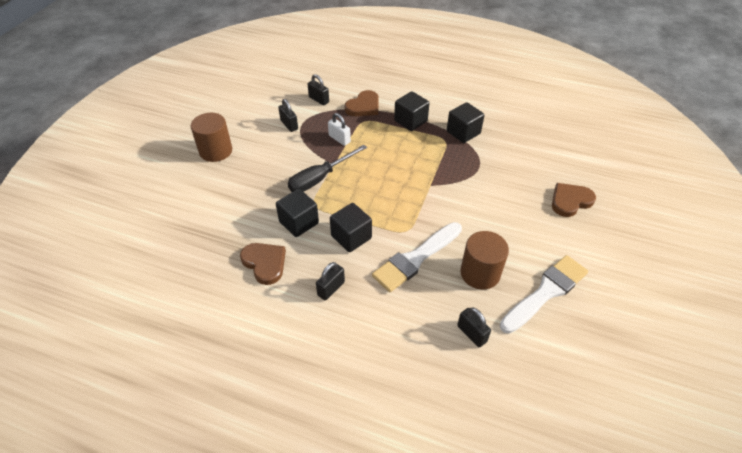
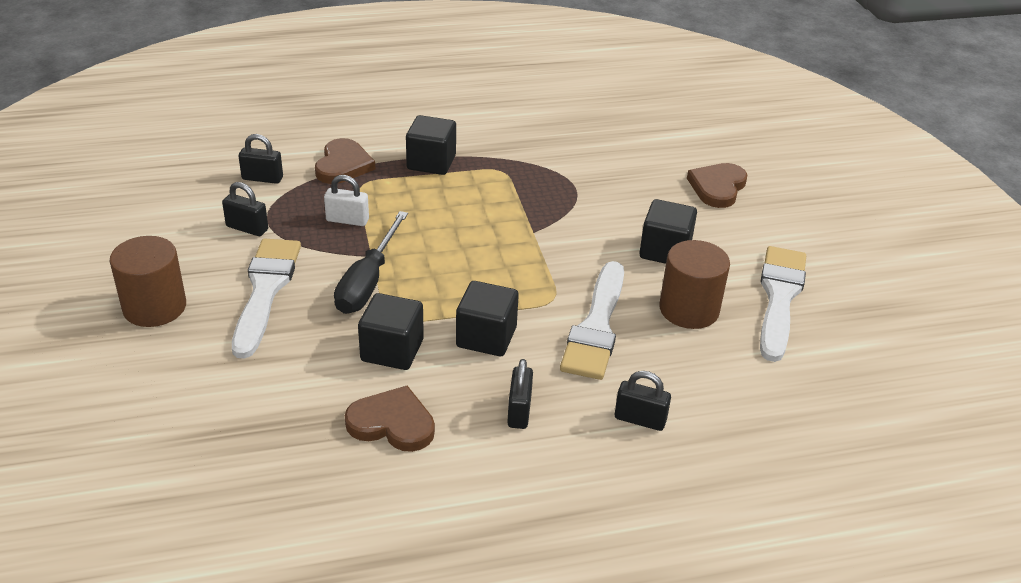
camera: 35 degrees left, 10 degrees down
(269, 163) = (265, 291): none -> white brush
(463, 132) = (517, 153): black cube -> black cube (665, 251)
(471, 334) = (740, 380): black padlock -> black padlock (640, 419)

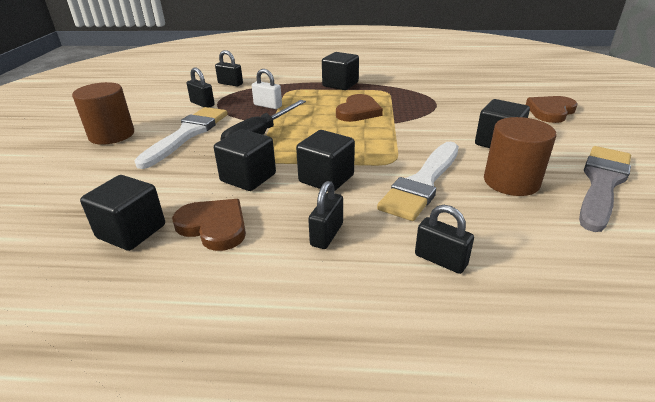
camera: 20 degrees right, 5 degrees down
(302, 446) = (131, 231): none -> black cube
(343, 165) = (283, 82): brown heart -> brown heart (358, 111)
(779, 298) = (602, 183): white brush -> grey brush

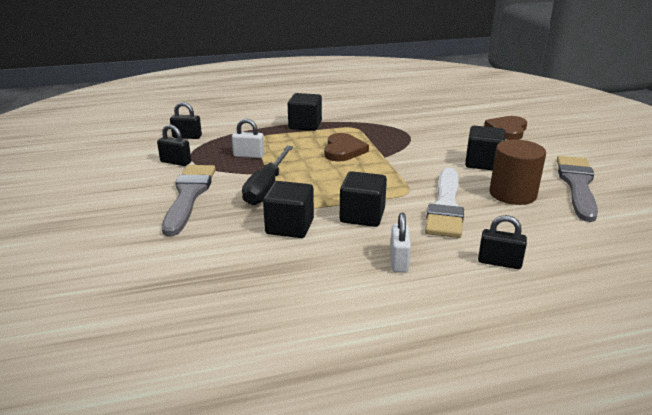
camera: 20 degrees left, 5 degrees down
(112, 135) = (103, 208): brown cylinder -> none
(131, 231) = (220, 292): black cube -> none
(187, 134) = (189, 195): white brush -> grey brush
(214, 226) = (295, 273): brown heart -> none
(327, 234) = (399, 261): black padlock -> white padlock

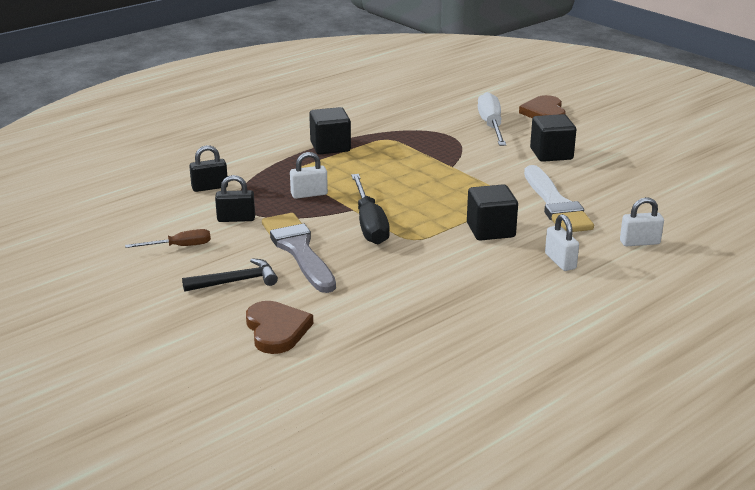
camera: 25 degrees left, 0 degrees up
(112, 173) = (179, 246): none -> brown screwdriver
(114, 209) = (236, 281): none -> black hammer
(289, 226) = (435, 256): black cube -> none
(343, 150) = (403, 168): brown heart -> brown heart (276, 330)
(450, 132) = (491, 126): none -> white screwdriver
(499, 262) = (639, 242): black padlock -> white padlock
(512, 194) = (602, 179): brown cylinder -> none
(577, 185) = (649, 159): grey brush -> none

